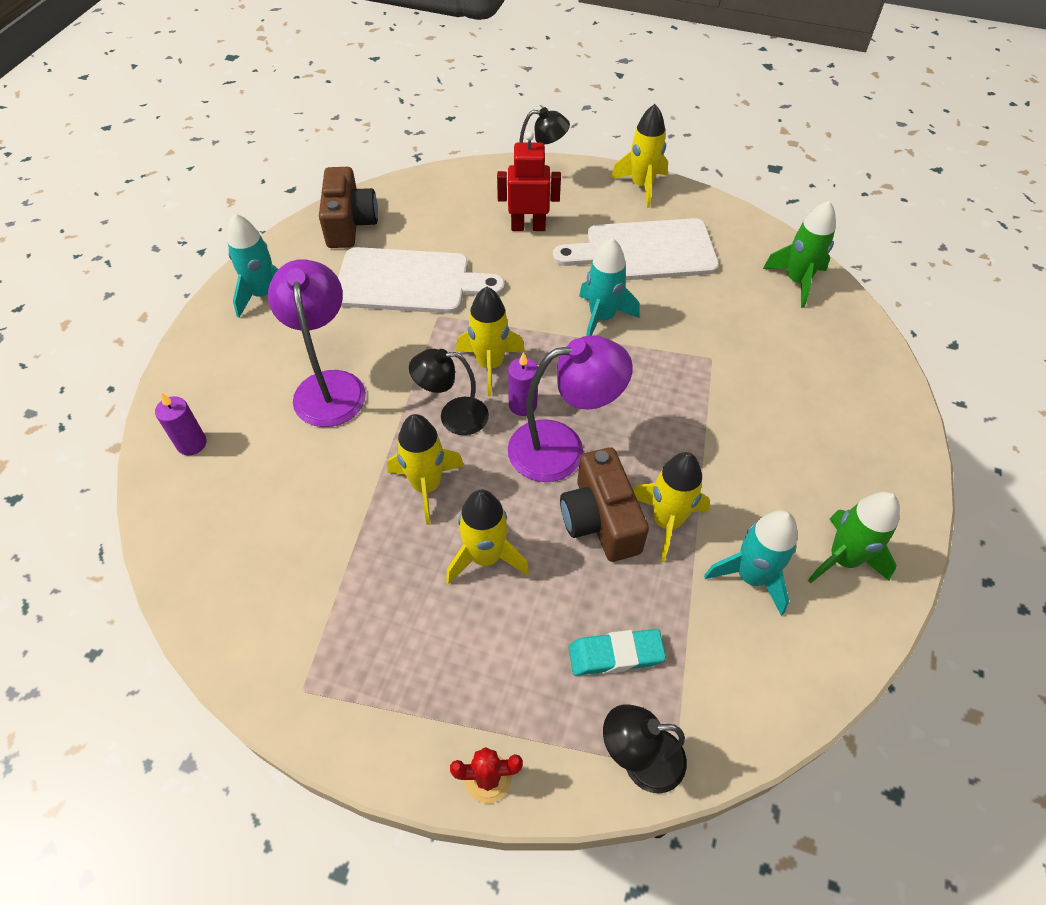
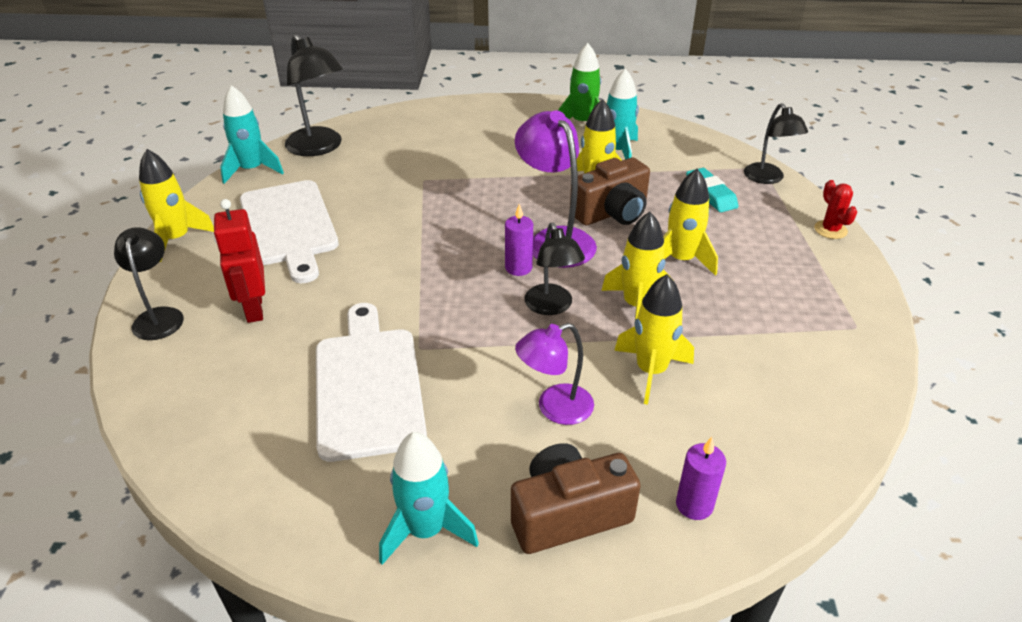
camera: 105 degrees left, 15 degrees down
(329, 386) = (554, 408): purple lamp -> purple lamp, size x0.66
(349, 224) = (257, 480): brown camera -> brown camera (568, 514)
(490, 365) = (477, 296): yellow rocket -> yellow rocket (651, 371)
(602, 318) = (391, 239): turquoise rocket -> turquoise rocket (252, 170)
(797, 281) = (319, 148): green rocket -> black lamp

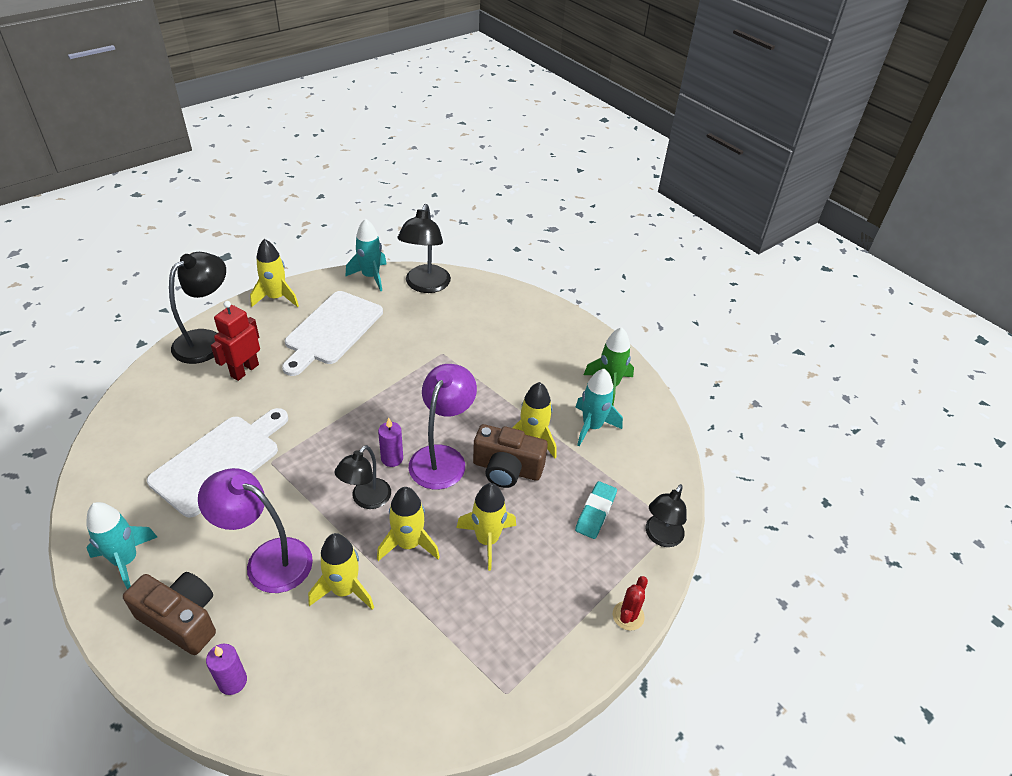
camera: 45 degrees right, 5 degrees up
(159, 316) = (207, 340): black lamp -> black lamp, size x1.53
(554, 408) = (267, 560): purple lamp -> purple lamp, size x1.53

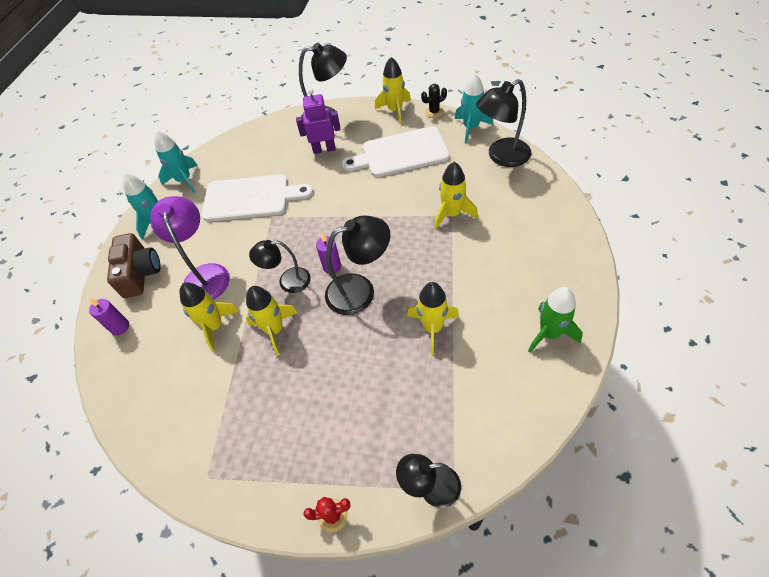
camera: 60 degrees right, 10 degrees up
(244, 370) = (324, 149): red robot -> purple robot
(318, 280) = (434, 112): none -> black cactus
(442, 457) = (360, 290): purple lamp -> black lamp
(487, 540) = (317, 370): yellow rocket -> yellow rocket (452, 214)
(507, 469) = (389, 333): brown camera -> none
(592, 426) = (490, 355): turquoise rocket -> turquoise rocket (184, 180)
(595, 512) = (408, 420): turquoise eraser -> none

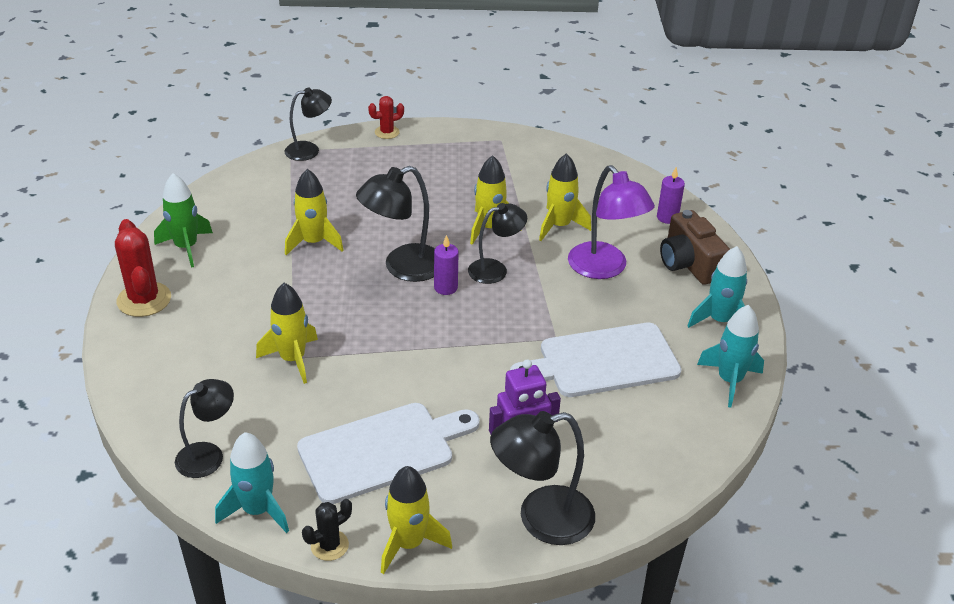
camera: 160 degrees right, 15 degrees down
(501, 156) = (208, 455): black lamp -> black lamp, size x0.66
(572, 275) = (144, 300): none -> red cactus

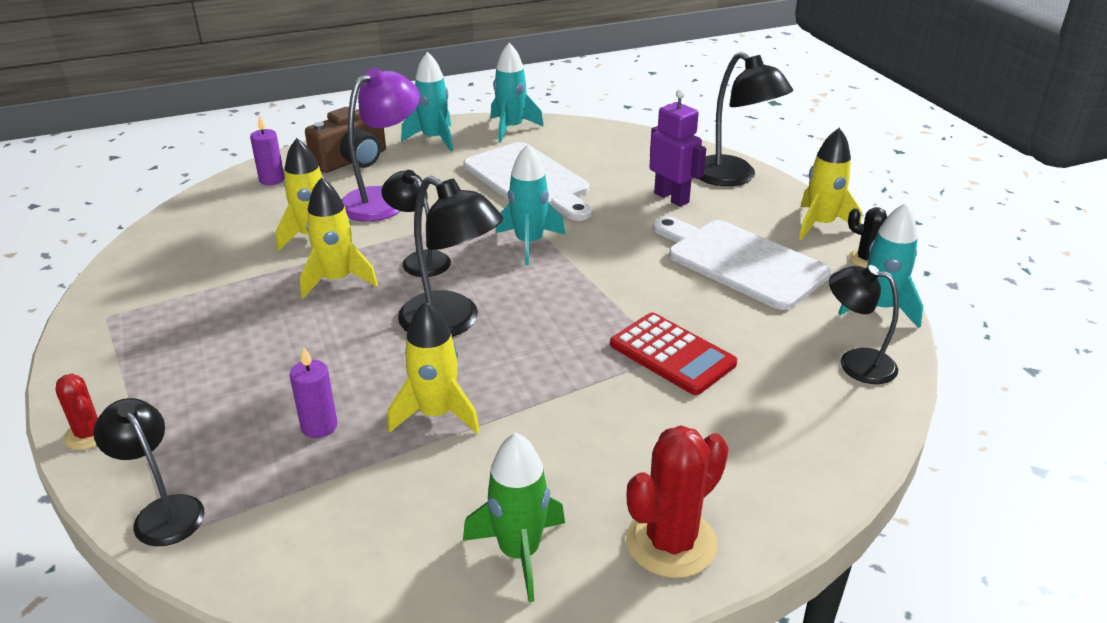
camera: 110 degrees left, 5 degrees down
(292, 359) = (672, 354): yellow rocket -> red calculator
(445, 288) = (473, 284): purple candle -> purple candle (319, 426)
(488, 331) = (529, 243): none -> turquoise rocket

